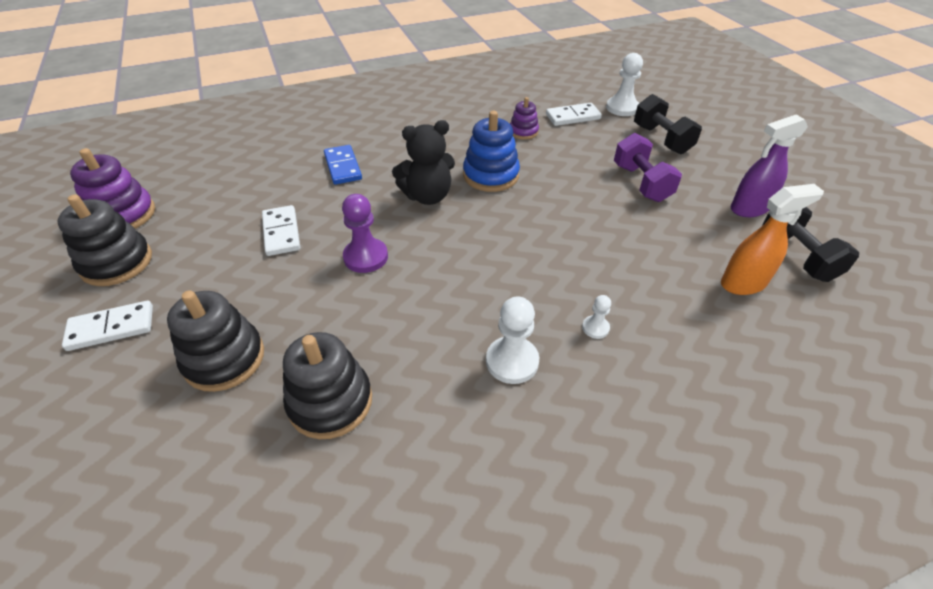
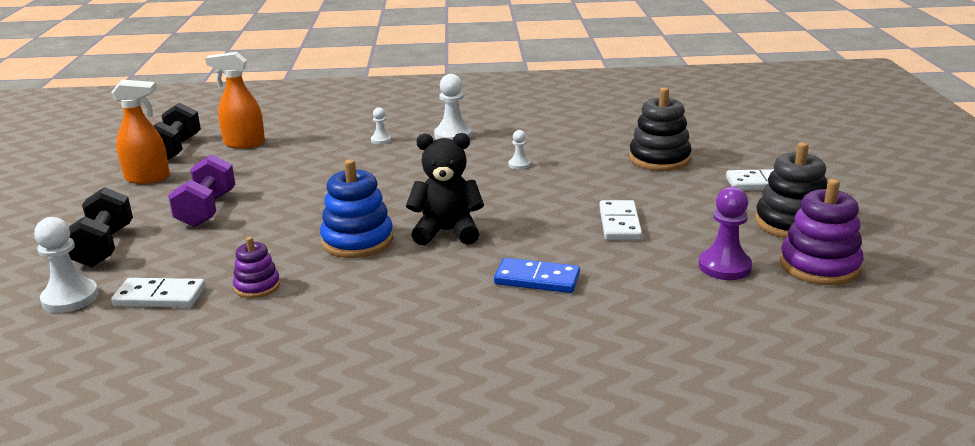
camera: 160 degrees left, 20 degrees down
(330, 402) = (582, 136): black stacking toy -> none
(343, 167) = (537, 279): blue domino -> blue domino turned 75 degrees counterclockwise
(366, 257) = (536, 195): purple pawn -> purple pawn (724, 266)
(399, 308) = (519, 165): none -> white pawn
(749, 209) = (148, 178): purple spray bottle -> orange spray bottle

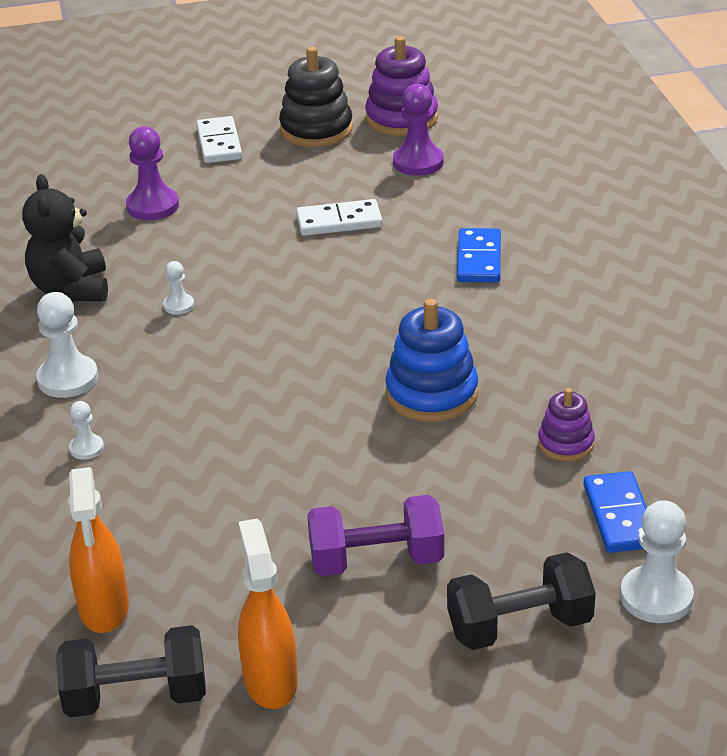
camera: 100 degrees left, 10 degrees up
(160, 296) = (619, 516): white domino -> blue domino
(447, 232) = (389, 331): black teddy bear -> black teddy bear (71, 289)
(659, 159) = (152, 206): black stacking toy -> purple pawn

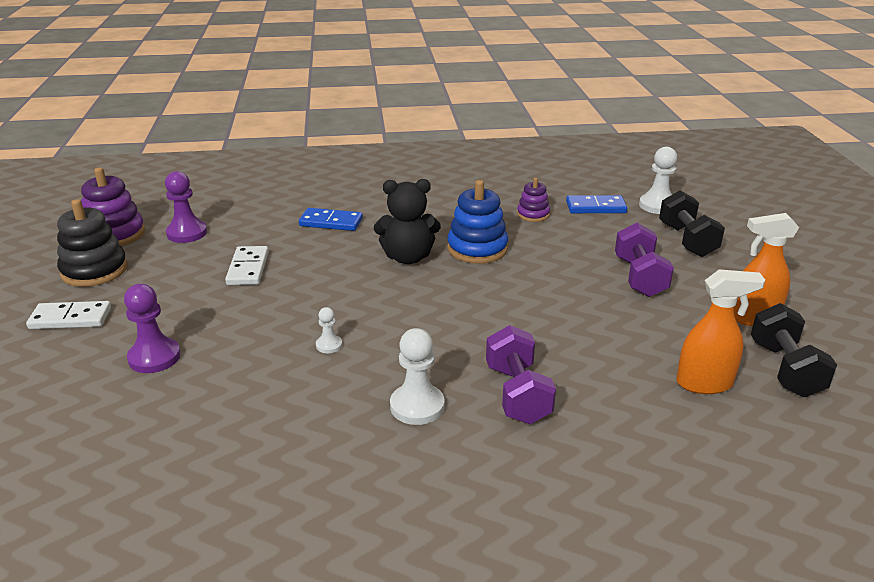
camera: 85 degrees left, 5 degrees down
(71, 289) = (272, 406): black teddy bear -> black teddy bear (408, 257)
(86, 448) = (517, 394): white pawn -> purple dumbbell

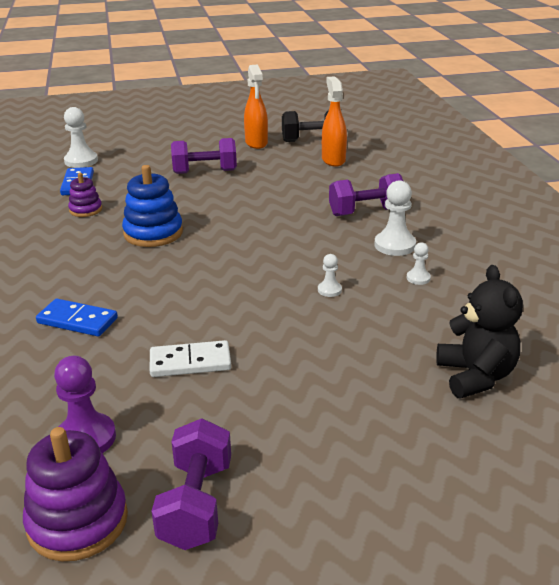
camera: 95 degrees left, 0 degrees up
(70, 318) = (323, 483): white domino -> none
(94, 270) = (196, 504): black stacking toy -> purple dumbbell
(154, 357) = (380, 387): purple pawn -> none
(330, 413) = (418, 278): none -> white pawn
(331, 222) = (77, 321): blue domino -> blue domino turned 75 degrees counterclockwise
(408, 257) = (168, 266): black teddy bear -> black teddy bear (475, 376)
(687, 240) = (146, 154): black dumbbell -> none

